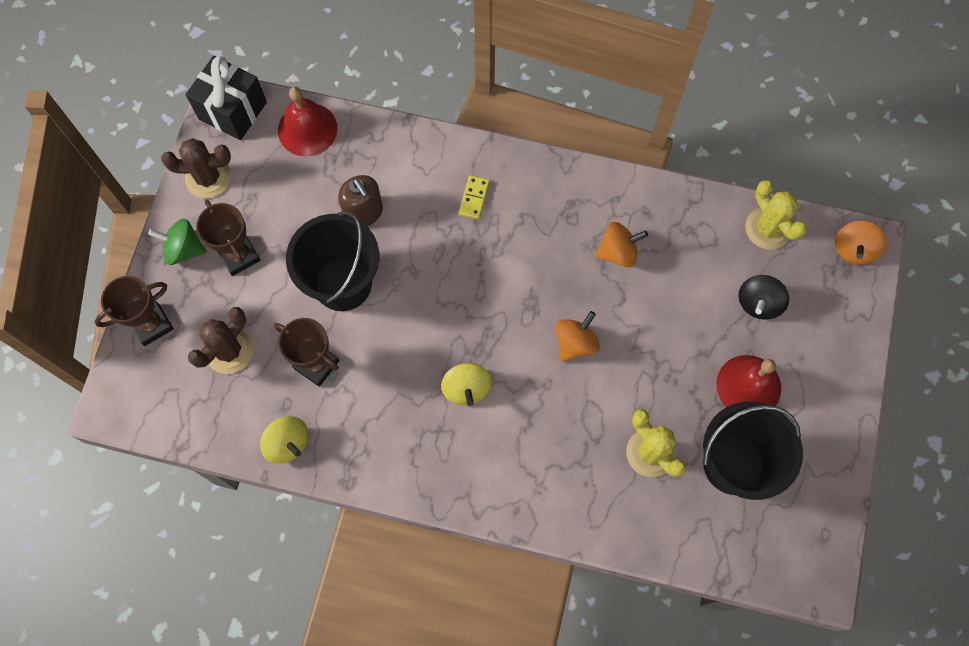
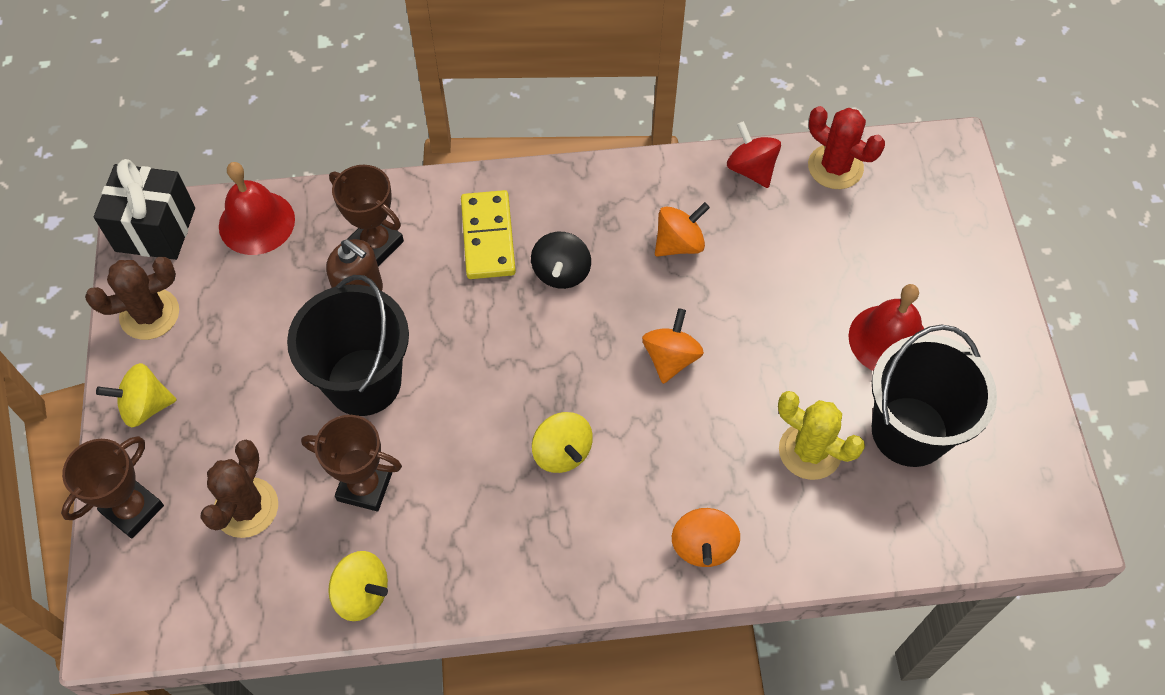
camera: 20 degrees left, 10 degrees down
(183, 249) = (145, 406): green spinning top -> yellow spinning top
(239, 256) = (220, 391): brown trophy -> brown trophy (376, 244)
(474, 198) = (488, 237): yellow domino -> yellow domino, size x1.77
(699, 208) = (751, 169): none -> red spinning top
(758, 303) = (860, 248): black spinning top -> black spinning top (561, 272)
(768, 228) = (835, 167): yellow cactus -> red cactus
(853, 249) = (937, 160): orange spinning top -> orange spinning top (703, 546)

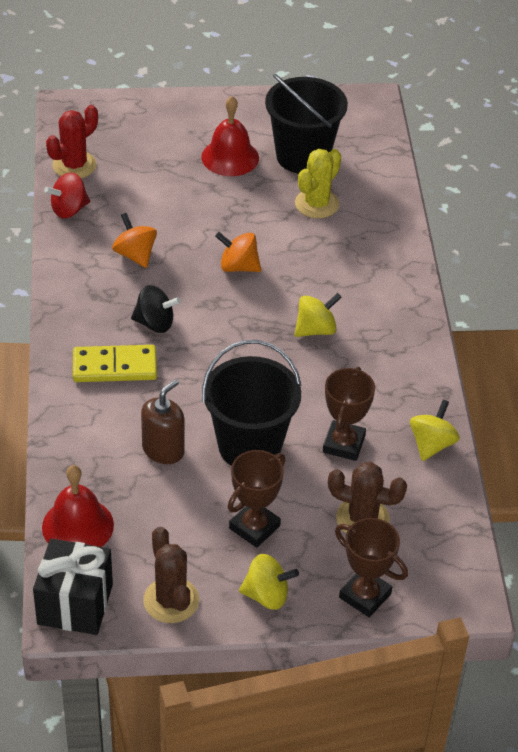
camera: 90 degrees left, 15 degrees down
(145, 406) = (267, 595): yellow spinning top -> yellow spinning top turned 75 degrees counterclockwise
(376, 244) = (112, 440): brown trophy -> brown trophy (254, 527)
(703, 546) = (388, 261): orange spinning top -> none

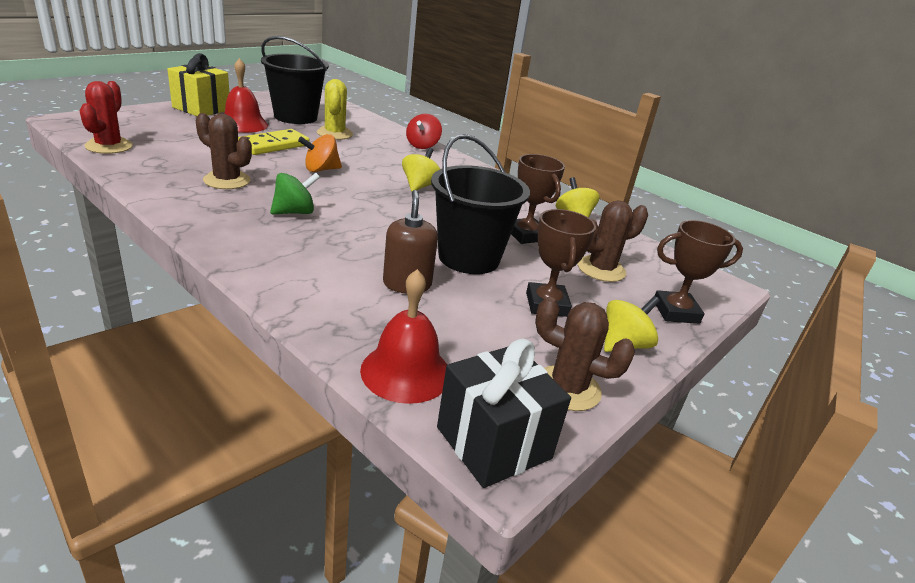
camera: 45 degrees left, 15 degrees down
(69, 210) = (131, 169): red spinning top -> red spinning top (422, 146)
(115, 367) = (292, 246): yellow domino -> yellow domino (273, 145)
(135, 255) = (227, 180): orange spinning top -> brown cactus
(155, 323) = (294, 212): black spinning top -> green spinning top
(211, 113) = (201, 109): none -> yellow gift

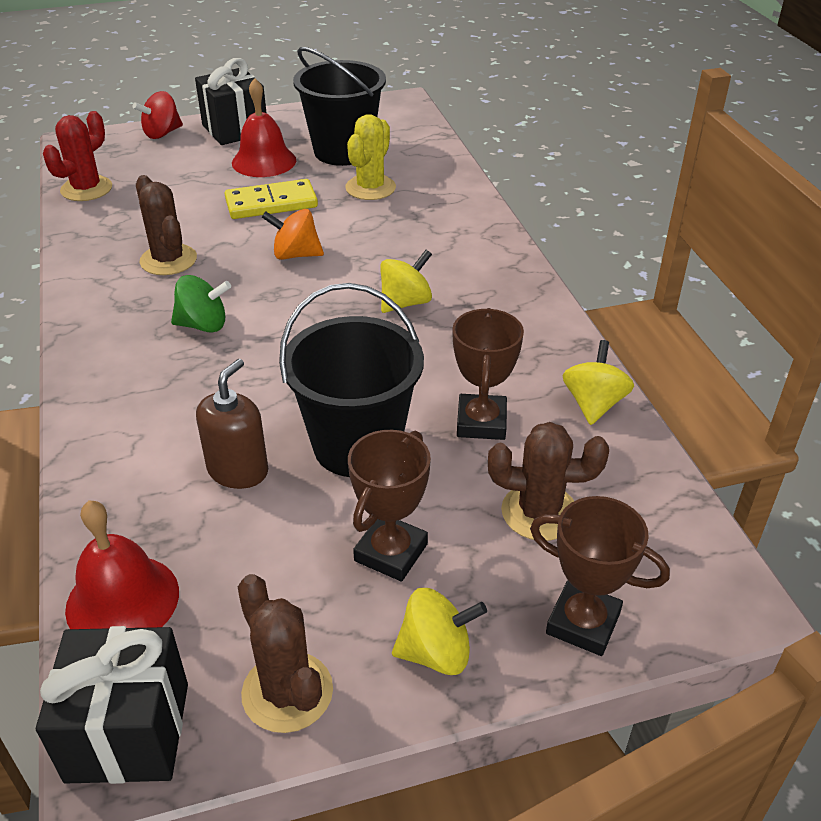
camera: 35 degrees right, 10 degrees up
(201, 109) = (235, 129): yellow gift -> black gift
(422, 146) = (480, 223): red spinning top -> red spinning top (162, 133)

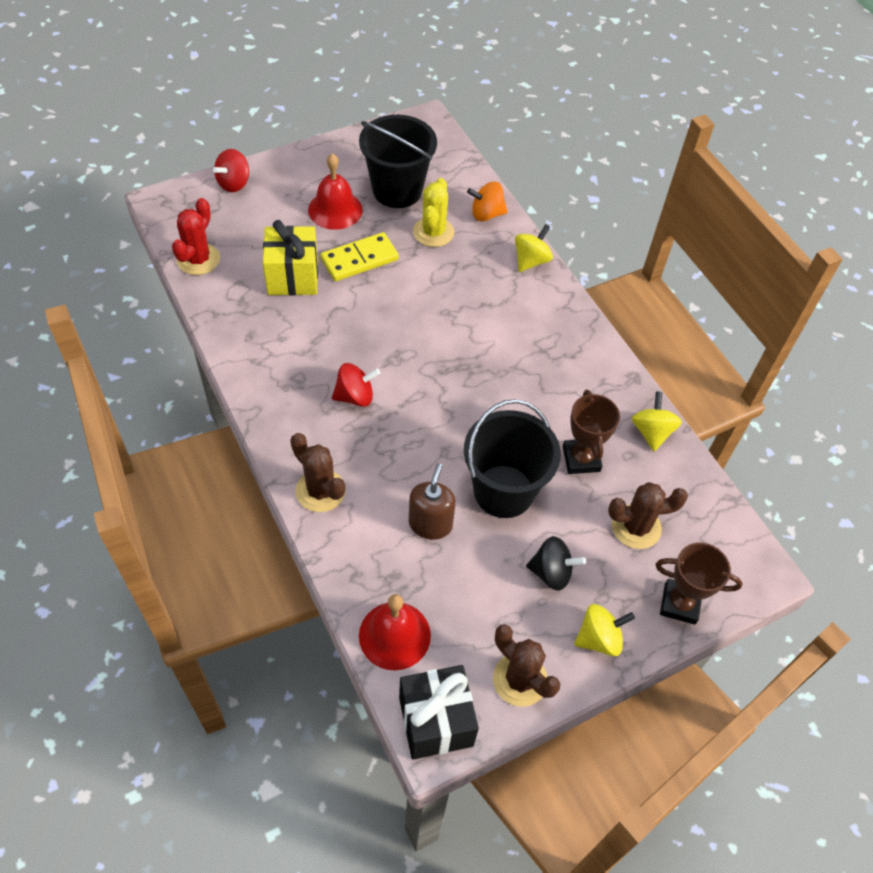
camera: 15 degrees left, 15 degrees up
(168, 260) = (301, 333): brown cactus -> brown cactus (320, 491)
(185, 212) = (293, 277): none -> yellow gift
(203, 325) = (355, 396): green spinning top -> red spinning top
(235, 129) = (295, 172): black gift -> none
(295, 255) = (399, 315): orange spinning top -> orange spinning top (486, 214)
(391, 552) = (551, 572): brown trophy -> black spinning top
(405, 303) = (497, 354): yellow spinning top -> yellow spinning top (531, 261)

